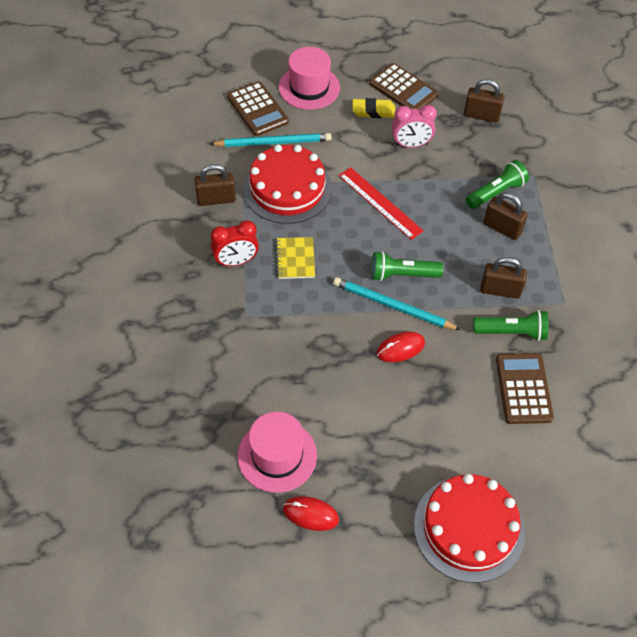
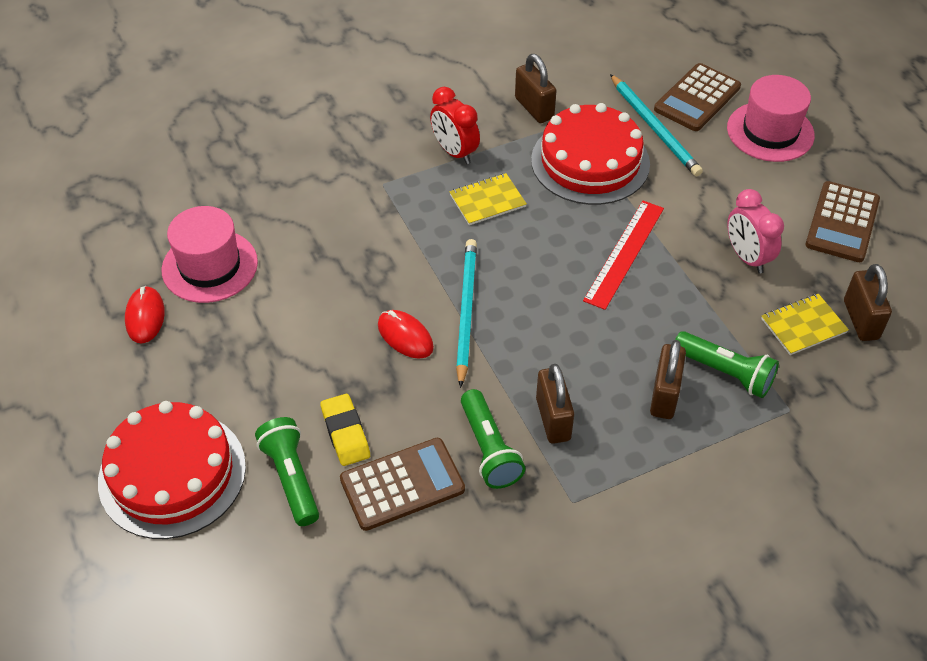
camera: 70 degrees right, 5 degrees down
(373, 111) = (778, 203): yellow eraser -> yellow eraser (345, 433)
(402, 275) = (520, 307): green flashlight -> green flashlight (291, 478)
(475, 142) = (803, 326): none -> yellow notebook

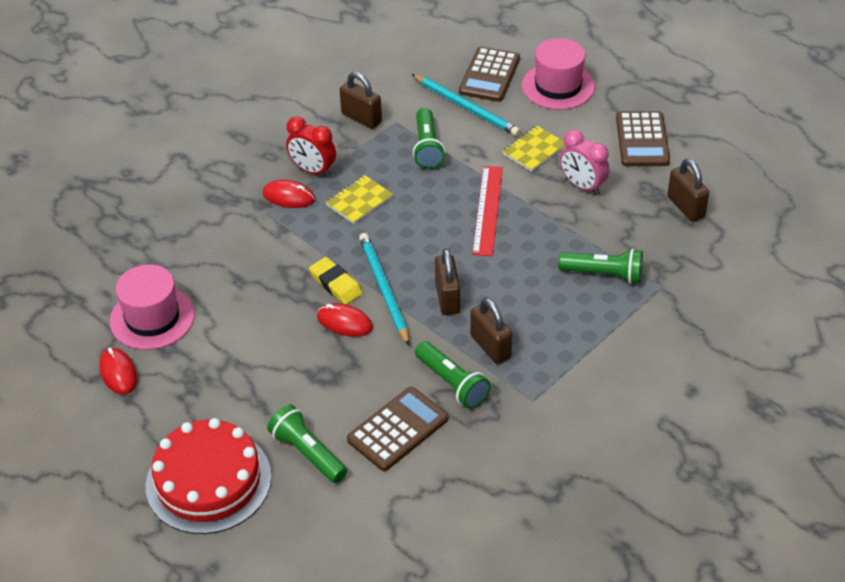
camera: 20 degrees left, 5 degrees down
(345, 433) = (334, 407): yellow eraser -> yellow eraser (336, 284)
(415, 174) = (288, 197): none -> red mouse
(590, 162) = (427, 148): red cake -> green flashlight
(664, 395) = (566, 304): brown padlock -> brown padlock (447, 298)
(803, 326) = (646, 223): yellow notebook -> yellow notebook (534, 150)

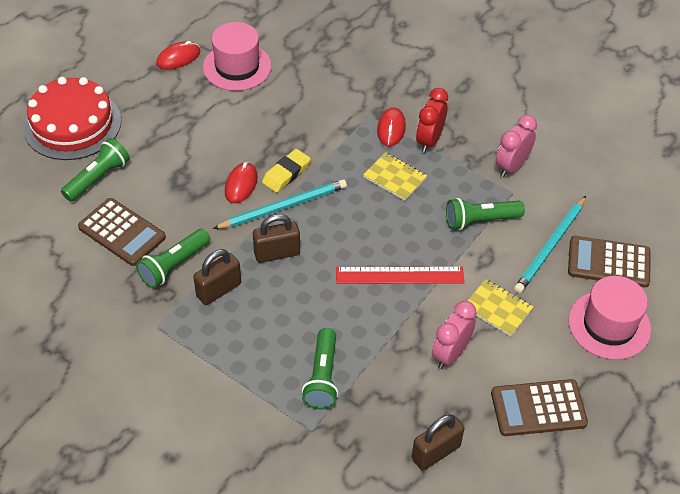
camera: 80 degrees right, 5 degrees up
(361, 118) = (511, 166): brown padlock -> pink clock

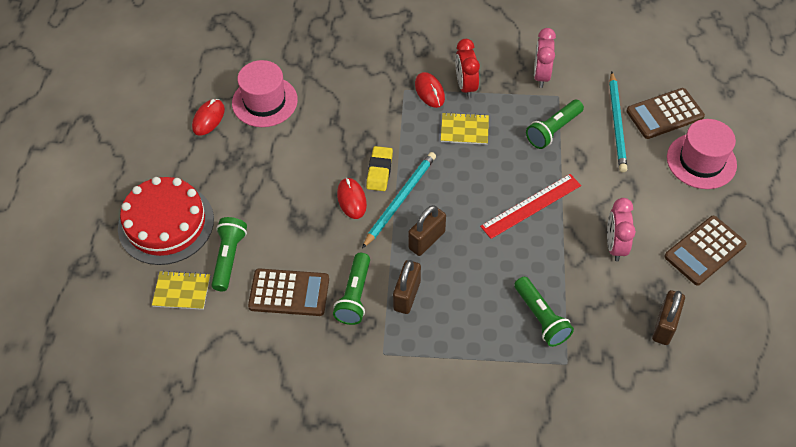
camera: 30 degrees left, 5 degrees up
(497, 308) = (619, 192): yellow notebook -> yellow notebook (182, 291)

